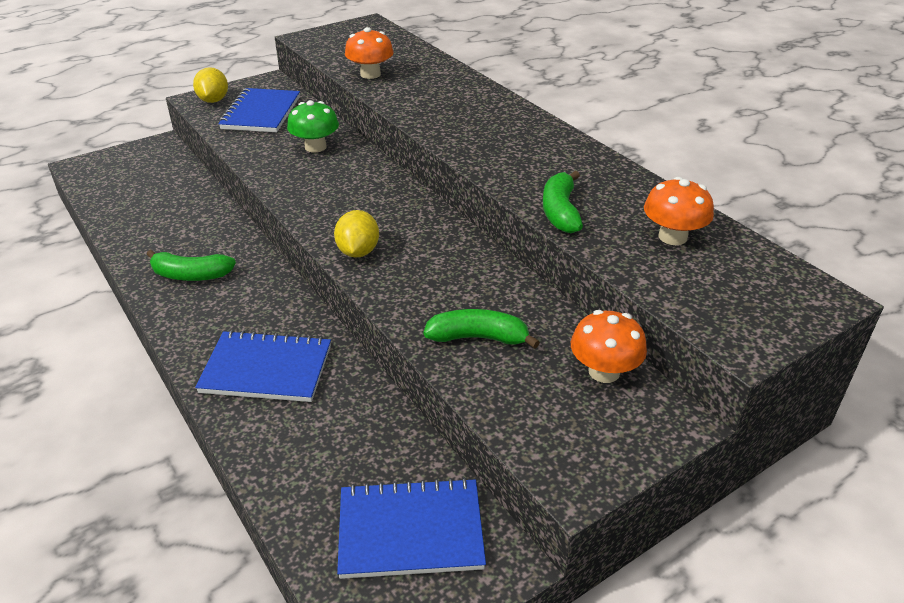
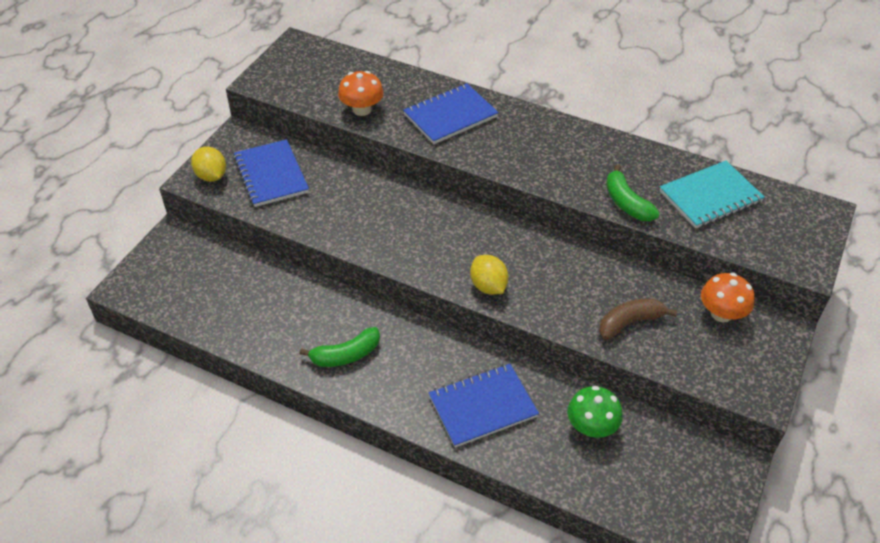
camera: 30 degrees left, 10 degrees up
(315, 147) = (356, 196): green mushroom -> green mushroom (591, 427)
(410, 531) = (673, 472): blue notebook -> blue notebook (450, 116)
(478, 338) = (630, 322): green banana -> brown banana
(672, 237) = (710, 197): orange mushroom -> turquoise notebook

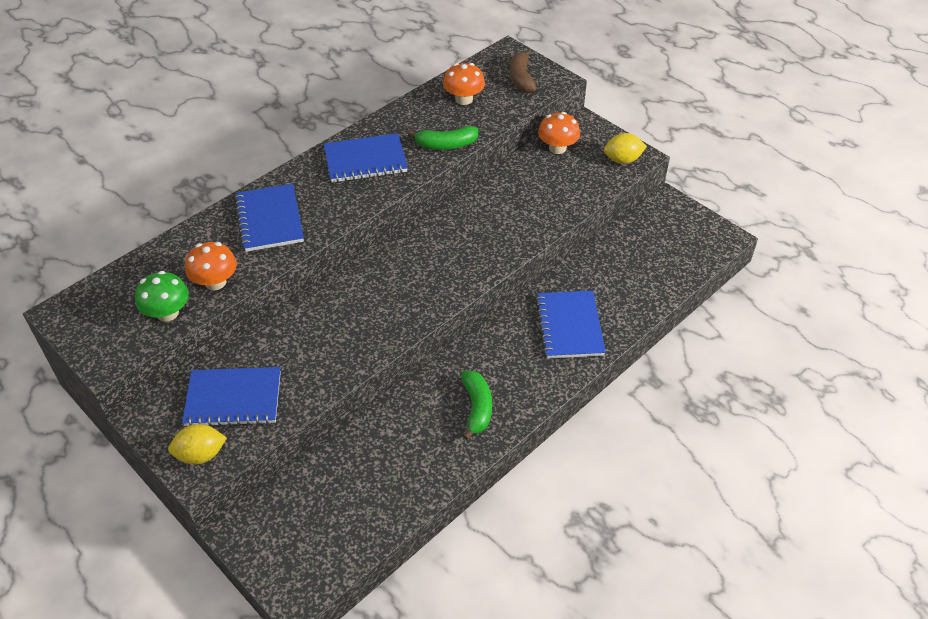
camera: 70 degrees left, 0 degrees up
(488, 286) = (470, 270): yellow lemon -> yellow lemon (622, 160)
(565, 151) = (365, 160): none -> blue notebook
(591, 427) = (611, 266): green mushroom -> green mushroom (167, 313)
(630, 322) = (546, 198): brown banana -> brown banana (521, 78)
(710, 197) = (464, 99): turquoise notebook -> orange mushroom

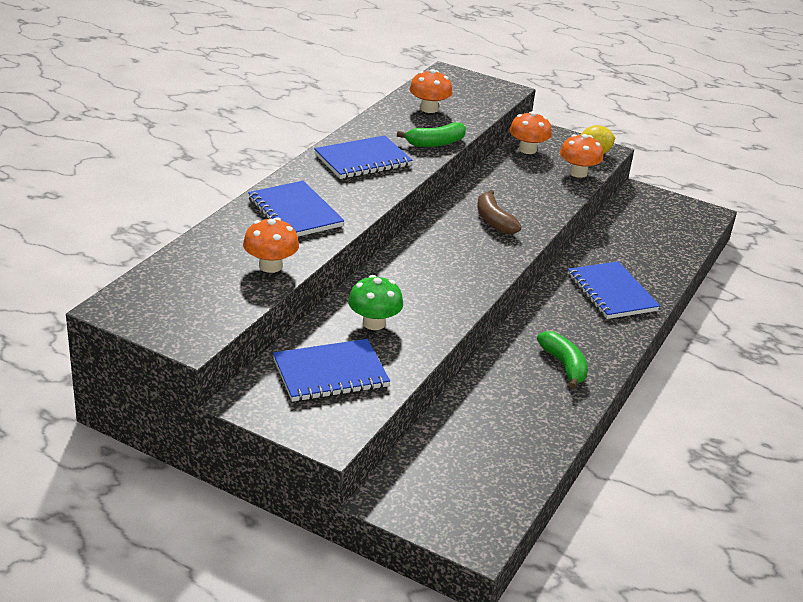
camera: 20 degrees left, 15 degrees down
(167, 313) = (235, 295): green mushroom -> green mushroom (374, 323)
(201, 455) = (325, 423): yellow lemon -> none
(521, 78) = (473, 90): brown banana -> brown banana (494, 221)
(593, 183) = (578, 173): none -> orange mushroom

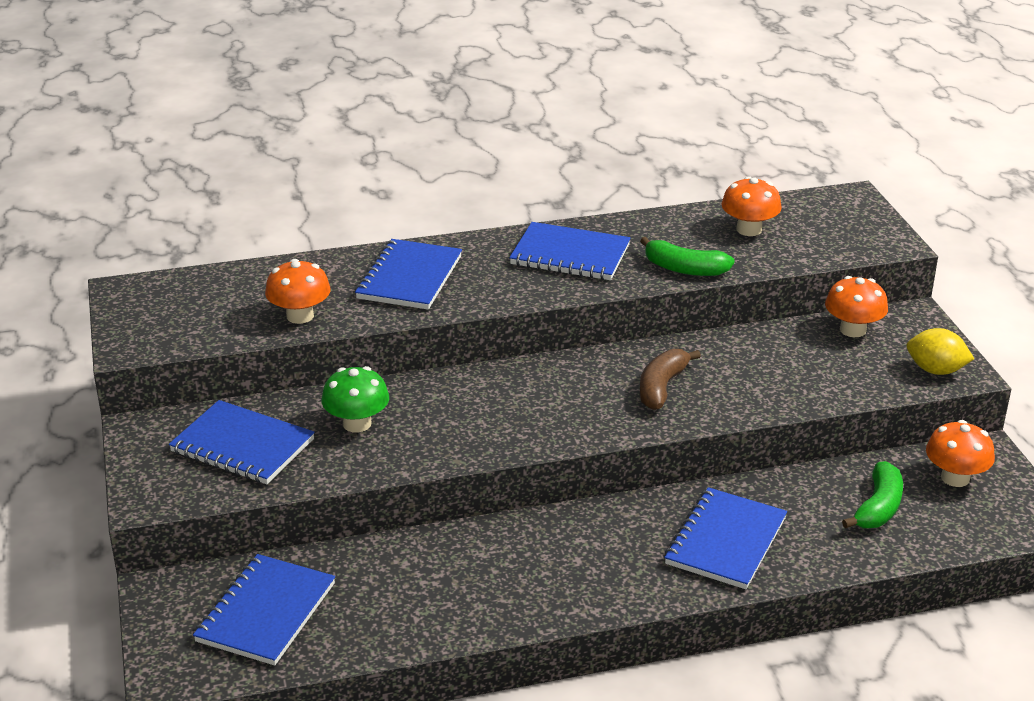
camera: 50 degrees right, 0 degrees up
(466, 470) = (266, 612): none -> blue notebook
(564, 365) = (531, 581): green banana -> green banana (878, 507)
(578, 173) = (869, 382): orange mushroom -> orange mushroom (955, 478)

